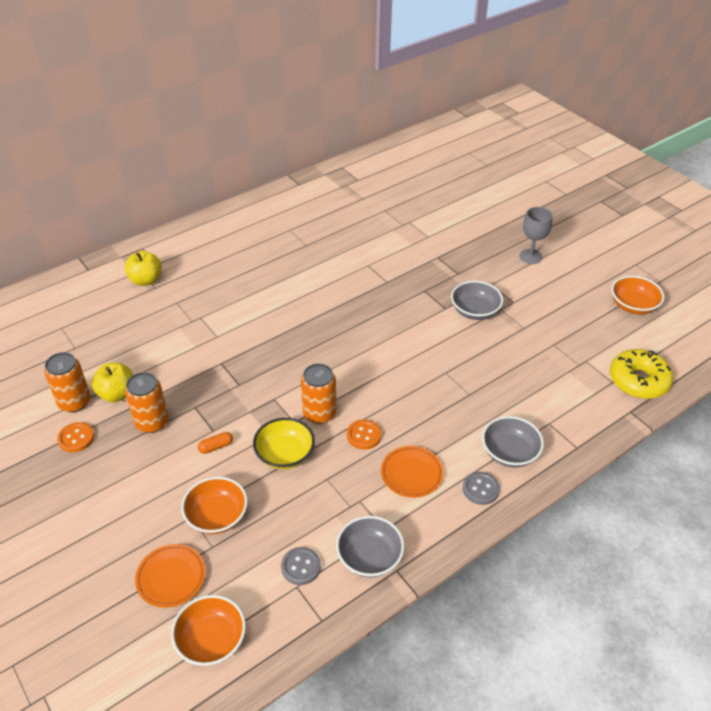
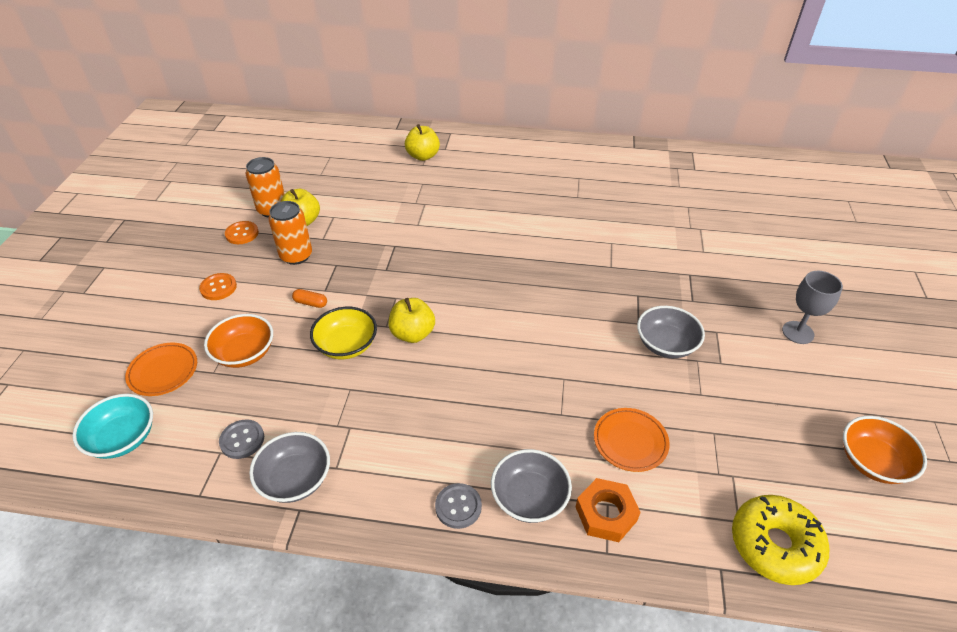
camera: 45 degrees right, 0 degrees up
(211, 640) = (123, 438): orange bowl -> turquoise bowl
(319, 413) = (412, 334): orange can -> yellow apple
(364, 435) = (423, 377): orange button -> orange button (218, 288)
(411, 473) = (418, 441): orange plate -> orange plate (630, 441)
(554, 428) = (606, 513): none -> orange nut

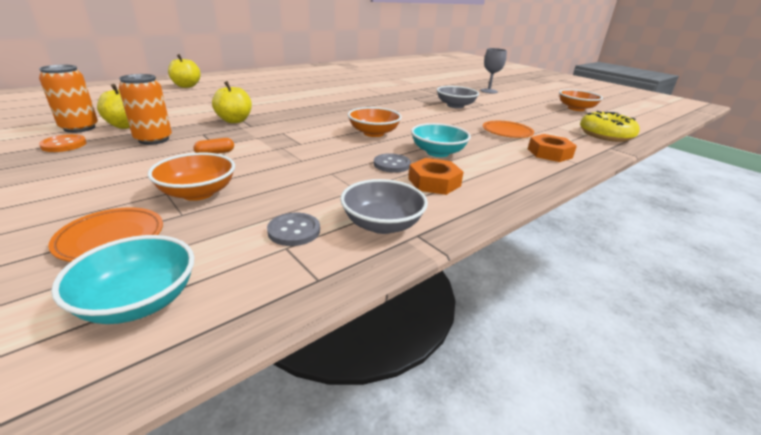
camera: 50 degrees left, 15 degrees down
(218, 288) = (91, 174): orange button -> none
(346, 345) = (287, 159): yellow bowl -> none
(405, 463) = (434, 182): none -> orange nut
(412, 334) = (325, 140): yellow apple -> yellow apple (234, 120)
(458, 506) = (496, 182): grey button -> grey button (392, 164)
(473, 348) = (373, 133): none -> orange bowl
(482, 423) = (438, 152): none -> turquoise bowl
(529, 498) = (515, 163): grey bowl -> none

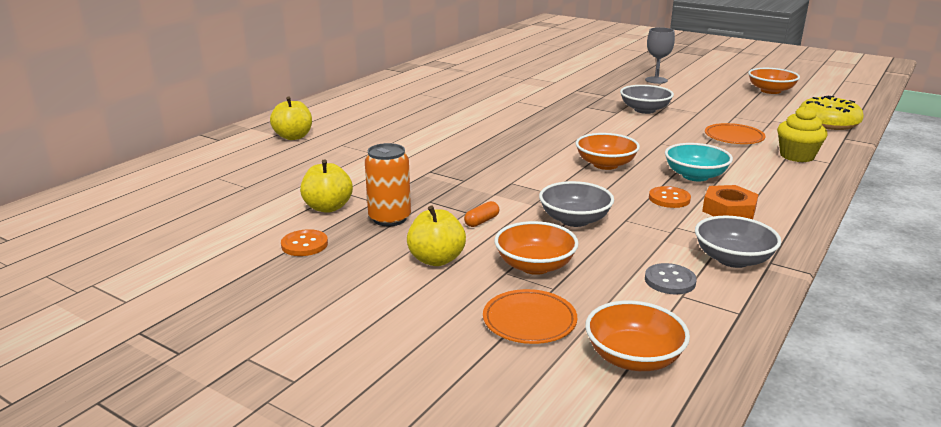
camera: 15 degrees left, 5 degrees down
(79, 128) = (279, 221): orange can -> none
(139, 301) = (633, 358): turquoise bowl -> orange bowl
(234, 120) = (436, 177): yellow apple -> yellow apple (436, 259)
(288, 165) = (574, 220): none -> grey bowl
(392, 164) = (669, 199): grey button -> orange button
(549, 153) = (797, 156): orange nut -> yellow cupcake

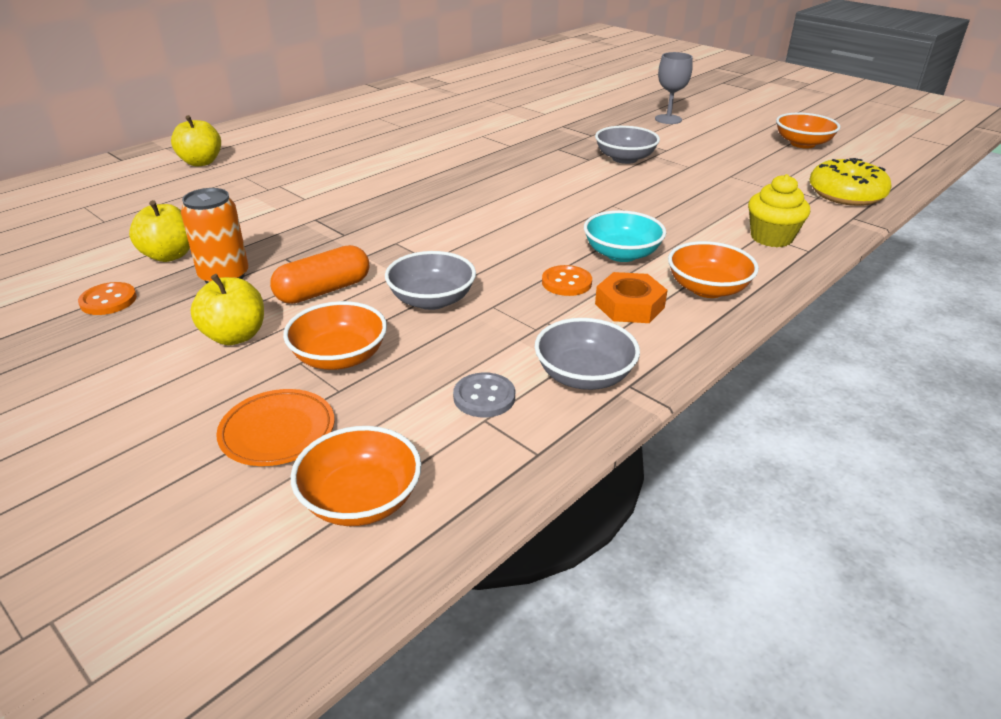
camera: 10 degrees right, 10 degrees up
(481, 221) = (323, 290): orange capsule -> orange capsule, size x1.95
(605, 164) = (523, 228): orange bowl -> orange bowl (707, 289)
(734, 137) = (709, 205): orange plate -> none

